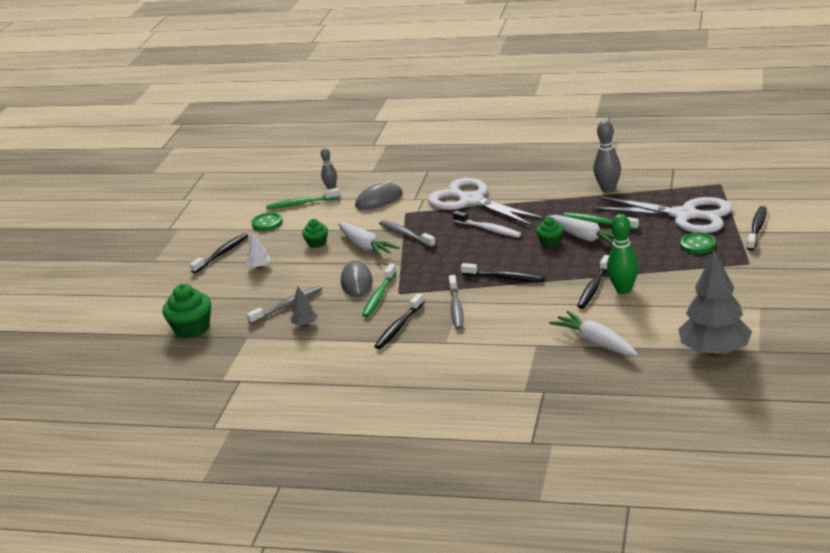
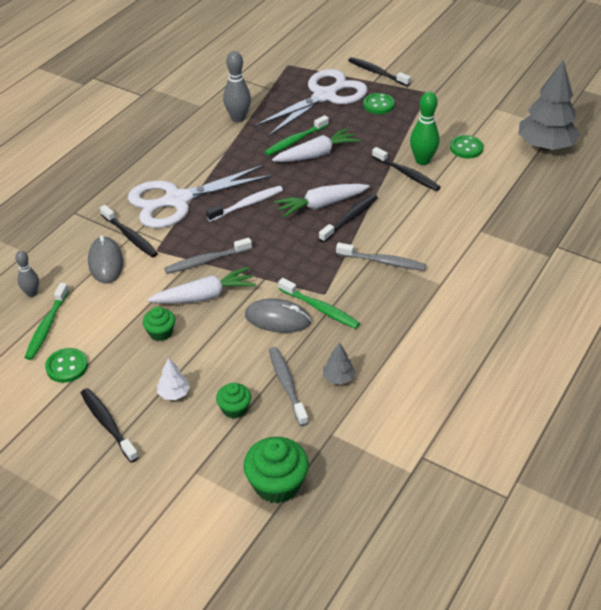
camera: 75 degrees left, 15 degrees up
(399, 327) = (392, 308): black toothbrush -> black toothbrush (130, 236)
(550, 242) = (306, 175): green cupcake -> green cupcake (234, 409)
(596, 342) = (497, 198): white carrot -> white carrot (321, 205)
(666, 307) = (466, 148): none -> green button

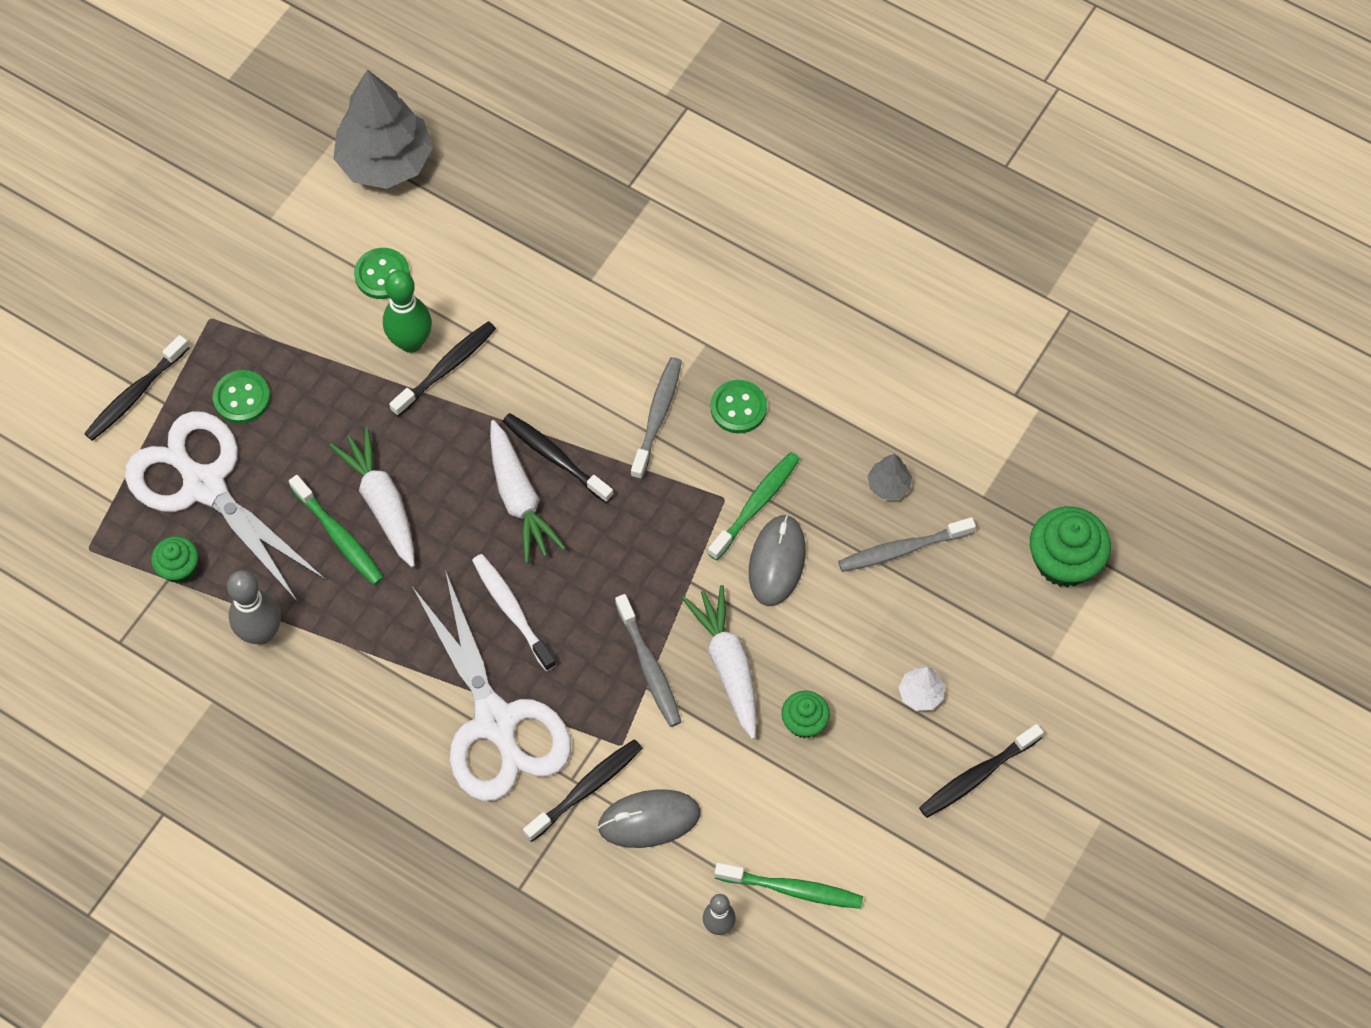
camera: 90 degrees left, 20 degrees up
(67, 366) = (873, 847): green button -> green button (738, 408)
(234, 409) = (945, 615): green cupcake -> green cupcake (179, 568)

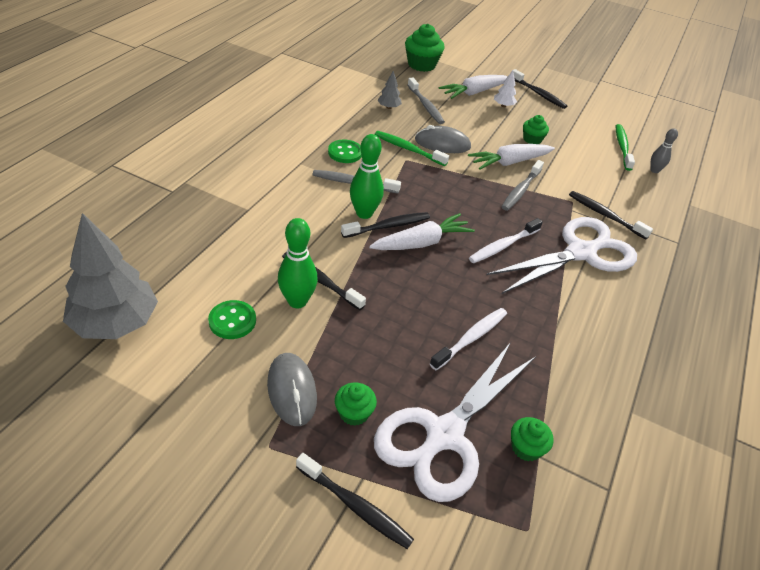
camera: 100 degrees left, 20 degrees down
(242, 398) = (354, 413): green button -> green cupcake
(261, 633) = (564, 383): grey bowling pin -> none
(338, 536) = (471, 338): green toothbrush -> white toothbrush
(382, 503) = (438, 314): white carrot -> white carrot (474, 92)
(555, 457) = (388, 226): black toothbrush -> black toothbrush turned 150 degrees counterclockwise
(584, 427) = (364, 213): none -> green bowling pin
(649, 667) = (520, 190): grey toothbrush -> grey toothbrush turned 150 degrees clockwise
(649, 820) = (611, 192): grey mouse -> grey mouse (292, 391)

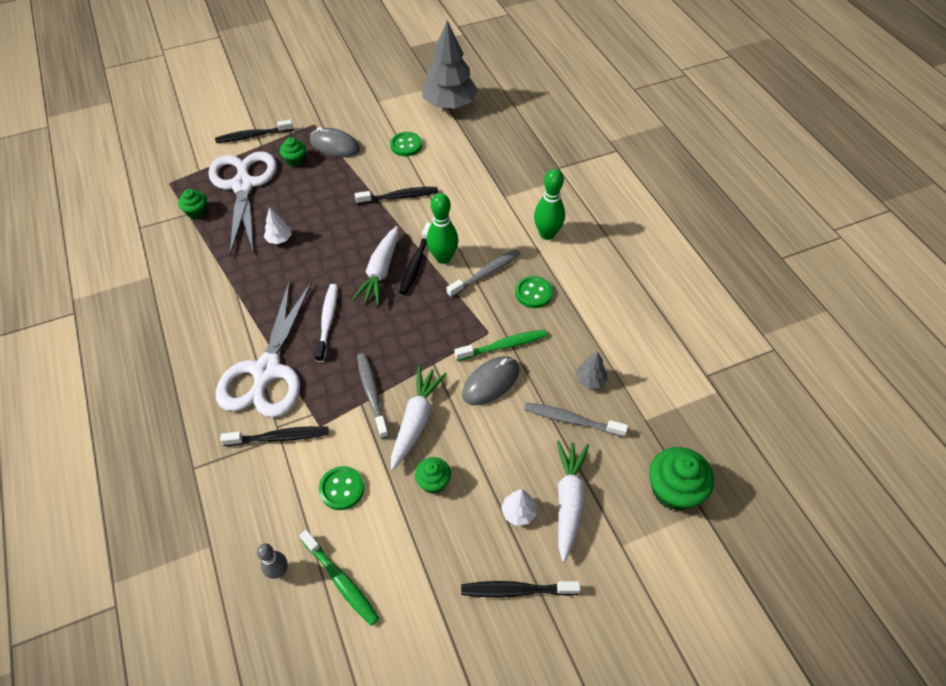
camera: 135 degrees right, 10 degrees up
(297, 301) = (393, 178): green bowling pin -> green bowling pin (547, 234)
(471, 338) = (279, 239): white toothbrush -> white tree
(587, 171) = (341, 489): none -> green button

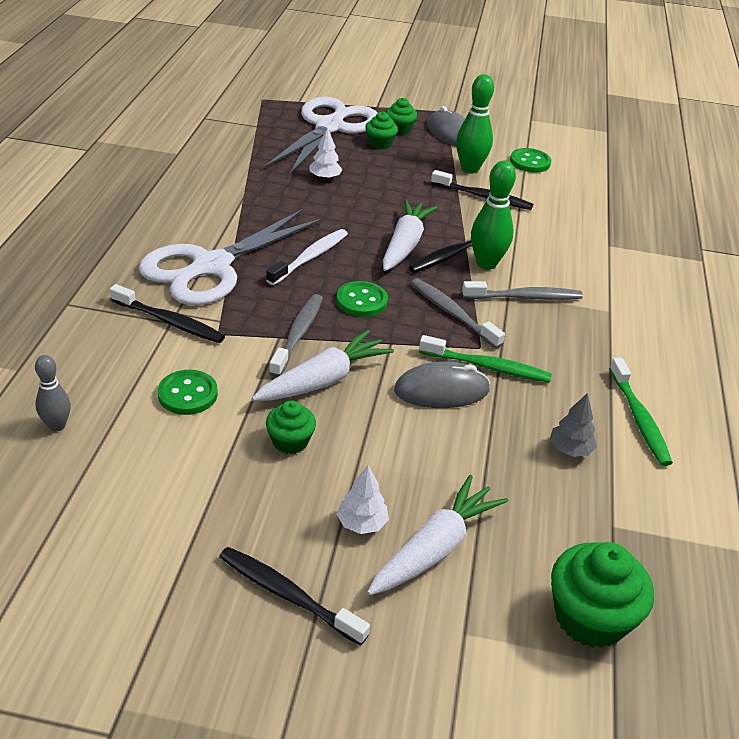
camera: 30 degrees right, 15 degrees down
(197, 212) = (266, 128): green cupcake -> green cupcake (380, 144)
(253, 136) = (375, 97): black toothbrush -> none
(341, 581) = (107, 469): green toothbrush -> green toothbrush (639, 419)
(380, 271) = (405, 245): white carrot -> white carrot turned 150 degrees clockwise
(449, 104) = (611, 150): grey tree -> none
(533, 293) = (568, 339): green button -> green button (361, 301)
(547, 234) = (633, 297): green bowling pin -> green bowling pin (470, 169)
(572, 420) = (511, 474): grey toothbrush -> grey toothbrush (452, 313)

